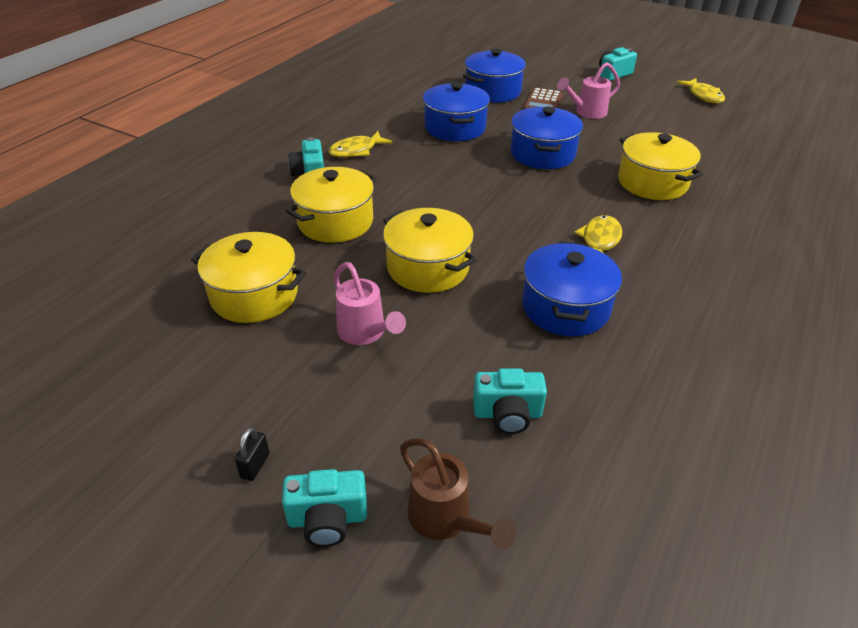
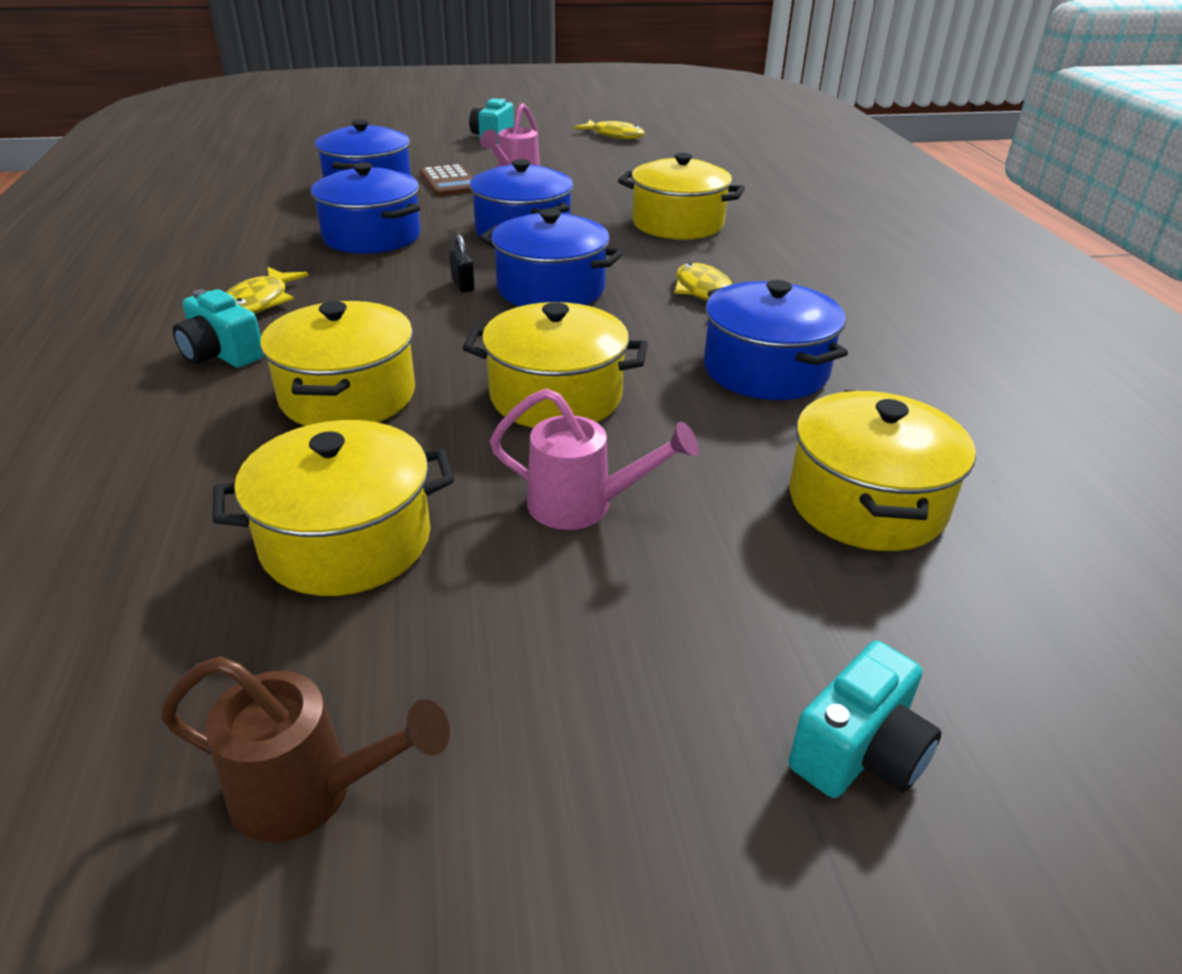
camera: 40 degrees left, 5 degrees down
(255, 465) = (672, 758): black padlock -> black padlock (463, 285)
(446, 519) = (973, 652): brown watering can -> brown watering can (310, 792)
(507, 414) = (866, 503): turquoise camera -> yellow pot
(509, 200) = (551, 289): none -> blue pot

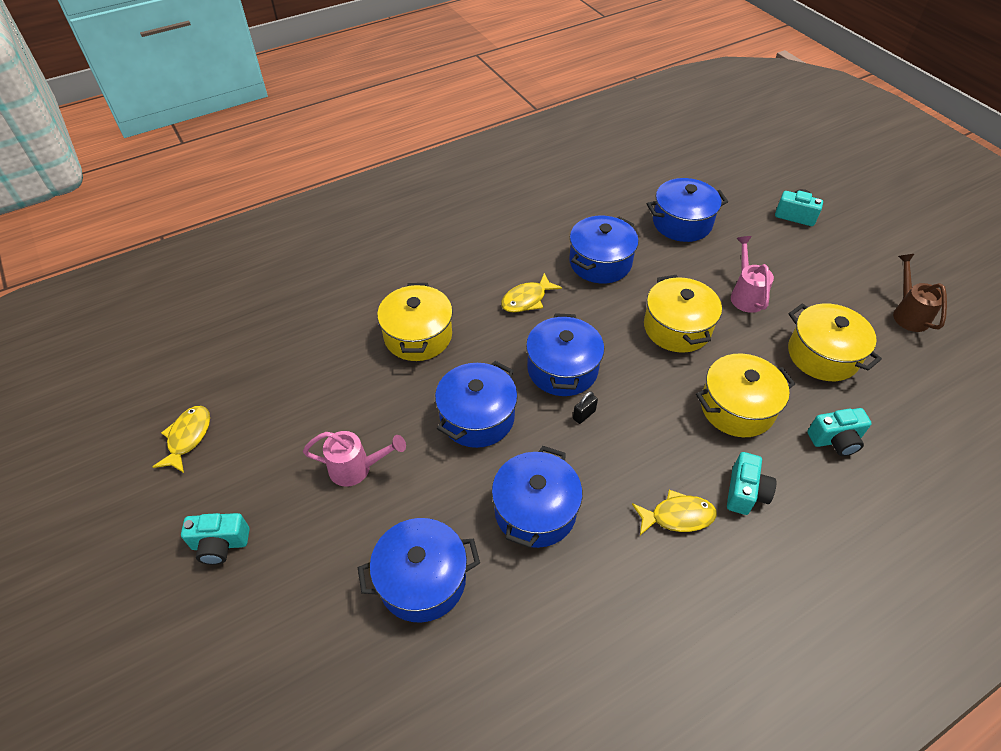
camera: 110 degrees left, 15 degrees up
(181, 466) = (835, 440): none -> turquoise camera
(449, 182) = (384, 517): brown calculator -> none
(866, 503) = (682, 223): yellow pot -> blue pot

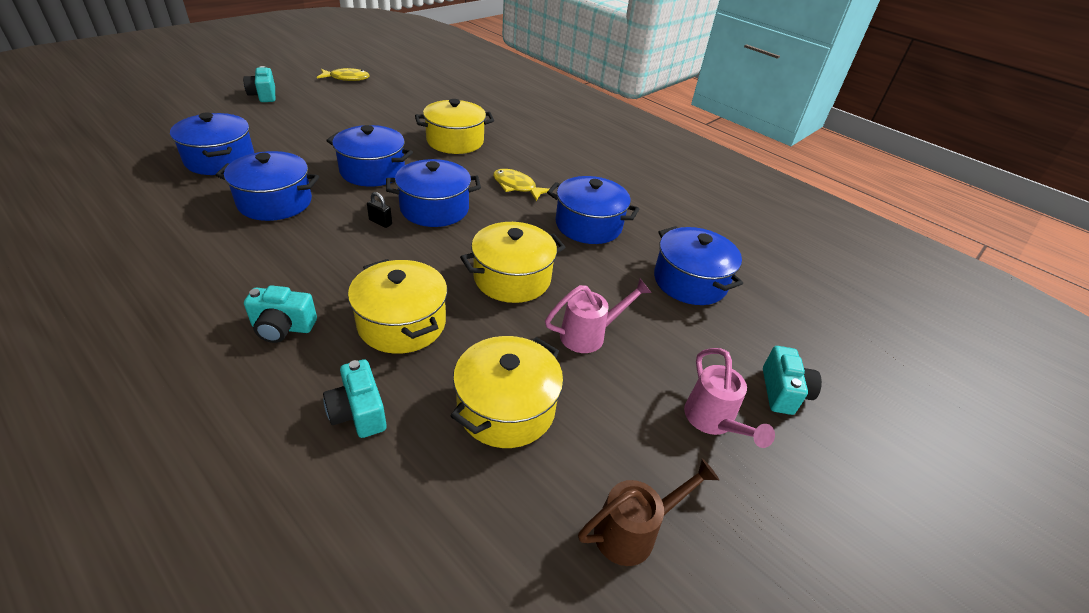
camera: 70 degrees right, 10 degrees down
(356, 468) = (321, 129): pink watering can -> pink watering can (713, 421)
(677, 516) = (258, 280): yellow fish -> none

